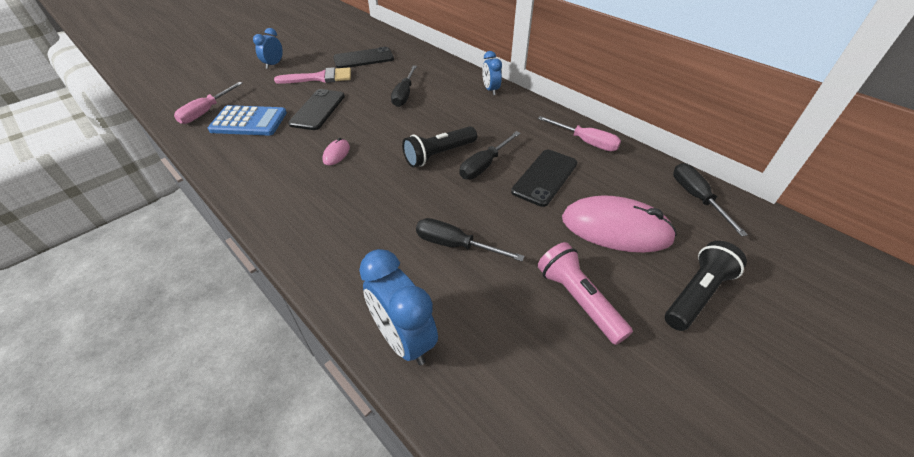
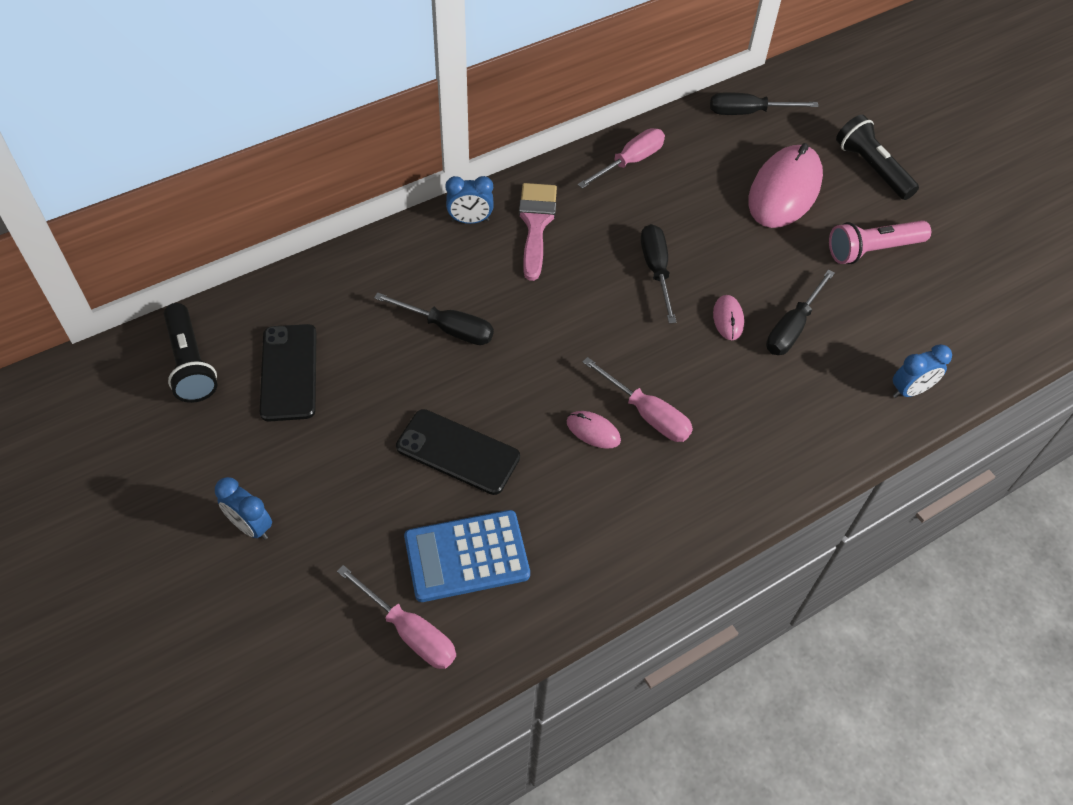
camera: 80 degrees left, 10 degrees up
(249, 122) = (466, 556): blue calculator -> blue calculator turned 120 degrees counterclockwise
(320, 78) = (341, 445): pink brush -> pink brush (536, 224)
(353, 174) = (647, 414): none -> pink screwdriver
(404, 339) = (910, 390): blue clock -> blue clock, size x0.61
(439, 154) = (622, 312): black flashlight -> black flashlight (190, 363)
(451, 206) = (728, 319): none -> pink mouse
(484, 165) = (656, 270): black screwdriver -> black screwdriver turned 150 degrees counterclockwise
(544, 177) = (691, 220): black phone -> none

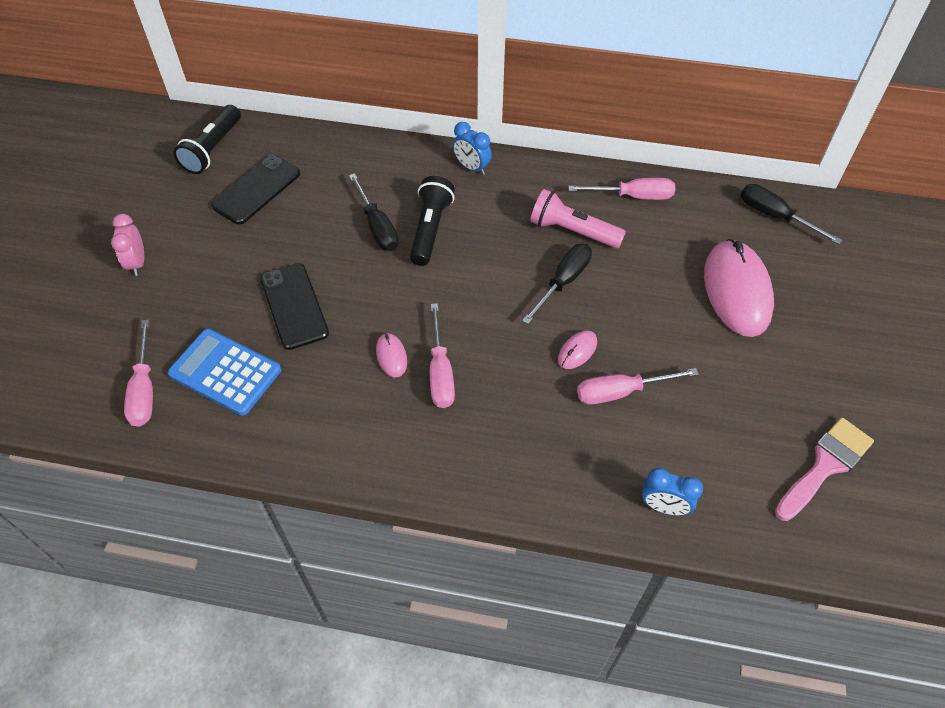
camera: 45 degrees right, 0 degrees up
(251, 526) = (137, 263): blue clock -> pink clock
(536, 224) = (513, 197): pink brush -> pink brush (825, 465)
(784, 190) = (737, 290): pink mouse -> pink mouse turned 75 degrees counterclockwise
(792, 327) = (621, 392): black screwdriver -> pink screwdriver
(872, 168) = (838, 322): black flashlight -> black flashlight (430, 229)
(872, 250) = (761, 382): pink flashlight -> pink flashlight (573, 231)

